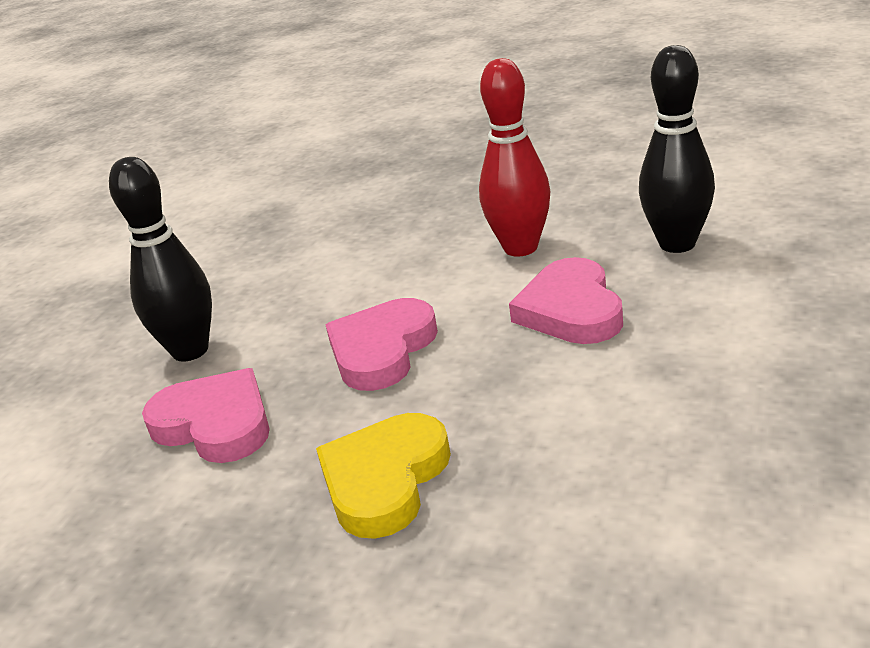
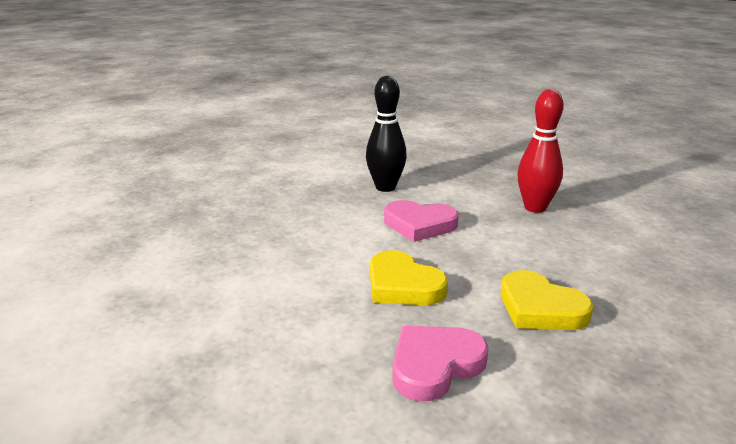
camera: 75 degrees left, 5 degrees down
(190, 351) = (316, 367): black bowling pin -> none
(382, 350) = (403, 285): pink heart -> yellow heart
(520, 248) = (334, 221): red bowling pin -> red bowling pin (535, 208)

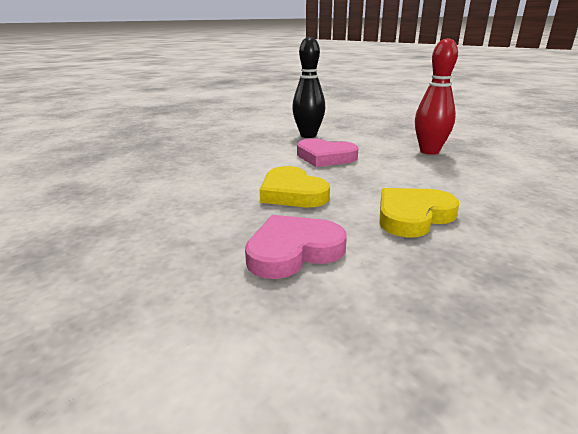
camera: 10 degrees right, 0 degrees up
(540, 308) = (413, 216): yellow heart -> yellow heart turned 90 degrees clockwise

